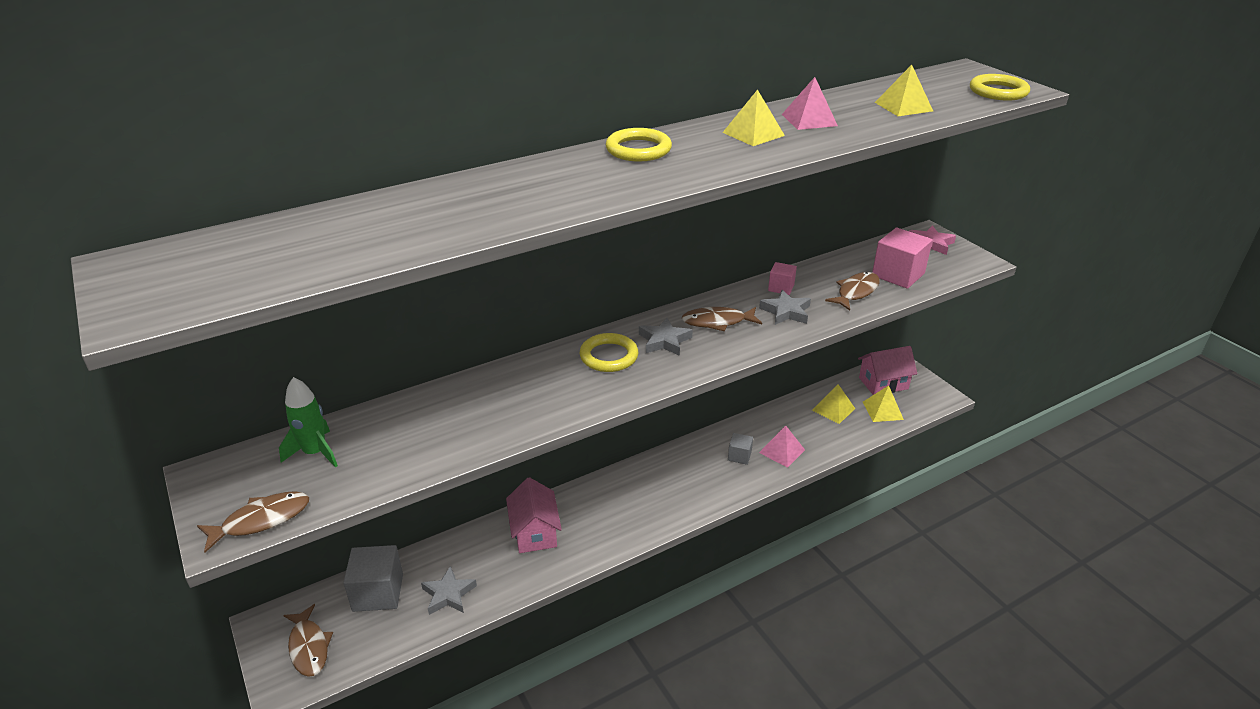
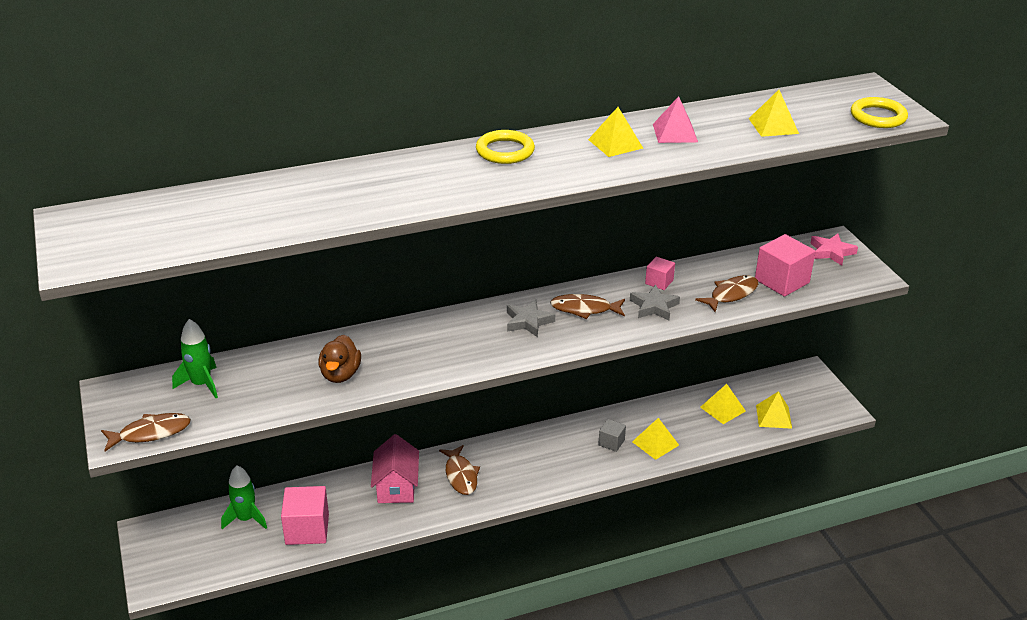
camera: 10 degrees right, 0 degrees up
(309, 647) = (180, 555): brown fish -> brown fish (460, 475)
(378, 592) = (246, 519): grey cube -> green rocket
(448, 594) = (307, 529): grey star -> pink cube
(476, 421) = (340, 374): none -> brown duck
(609, 356) = (473, 330): yellow ring -> none
(782, 451) = (655, 443): pink pyramid -> yellow pyramid
(883, 383) = (785, 389): pink house -> none

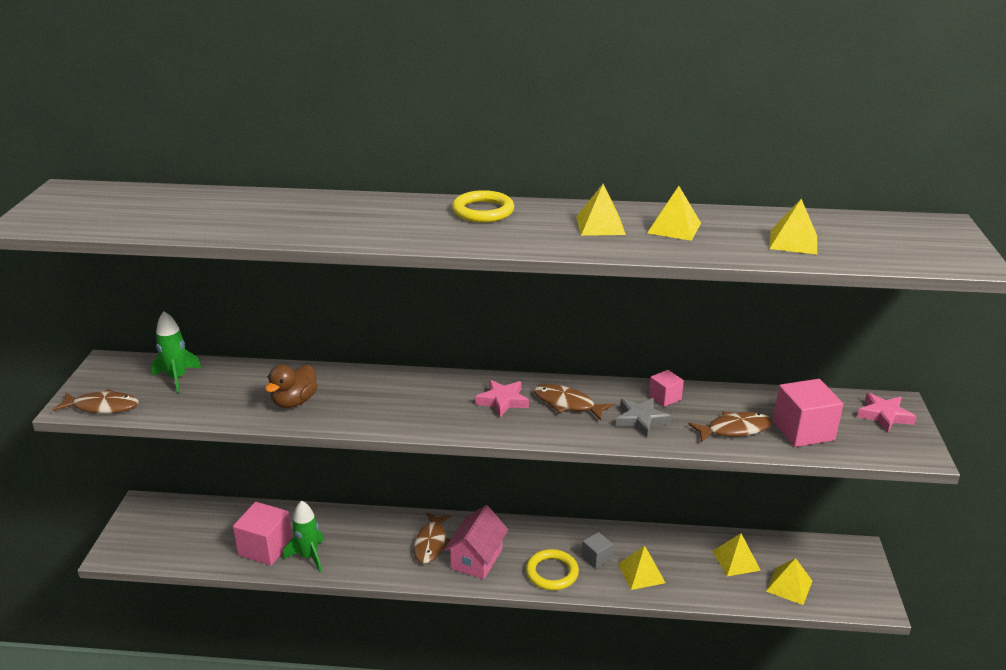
camera: 25 degrees right, 5 degrees down
(246, 519) = (224, 521): green rocket -> green rocket (309, 556)
(396, 487) = (367, 535): pink house -> pink house (476, 559)
(528, 321) = (502, 401): grey star -> pink star
(675, 133) = (674, 228): pink pyramid -> yellow pyramid
(878, 117) = (932, 256): yellow ring -> yellow ring (552, 573)

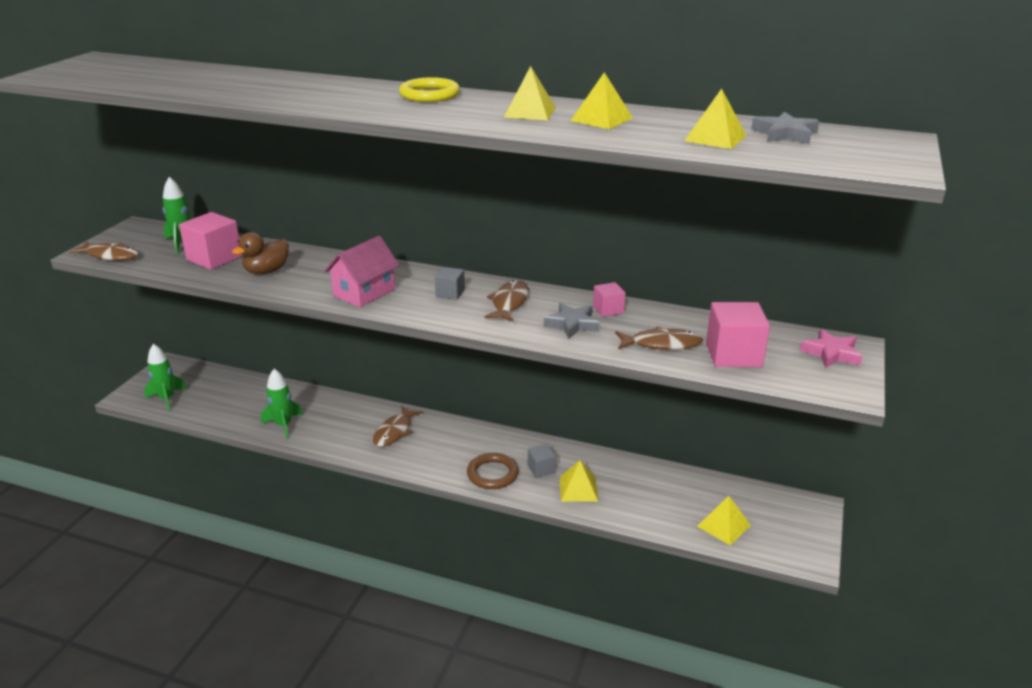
camera: 15 degrees right, 0 degrees up
(160, 548) = (167, 399): none -> green rocket
(265, 548) = (251, 412): pink cube -> pink cube (214, 258)
(476, 559) = (429, 451): pink house -> pink house (364, 292)
(502, 401) = (450, 293): pink star -> grey cube
(552, 573) = (492, 474): yellow ring -> brown ring
(567, 404) = (509, 303): brown fish -> brown fish turned 60 degrees clockwise
(736, 560) = (679, 494): yellow pyramid -> none
(848, 229) = (785, 134): none -> grey star

